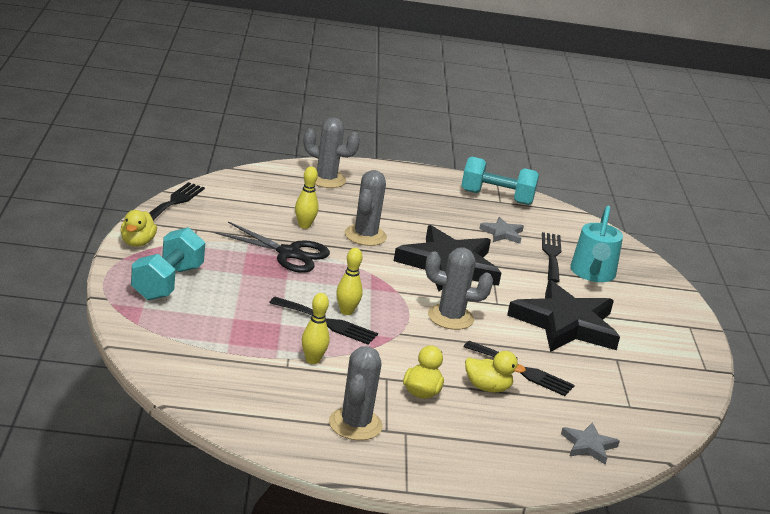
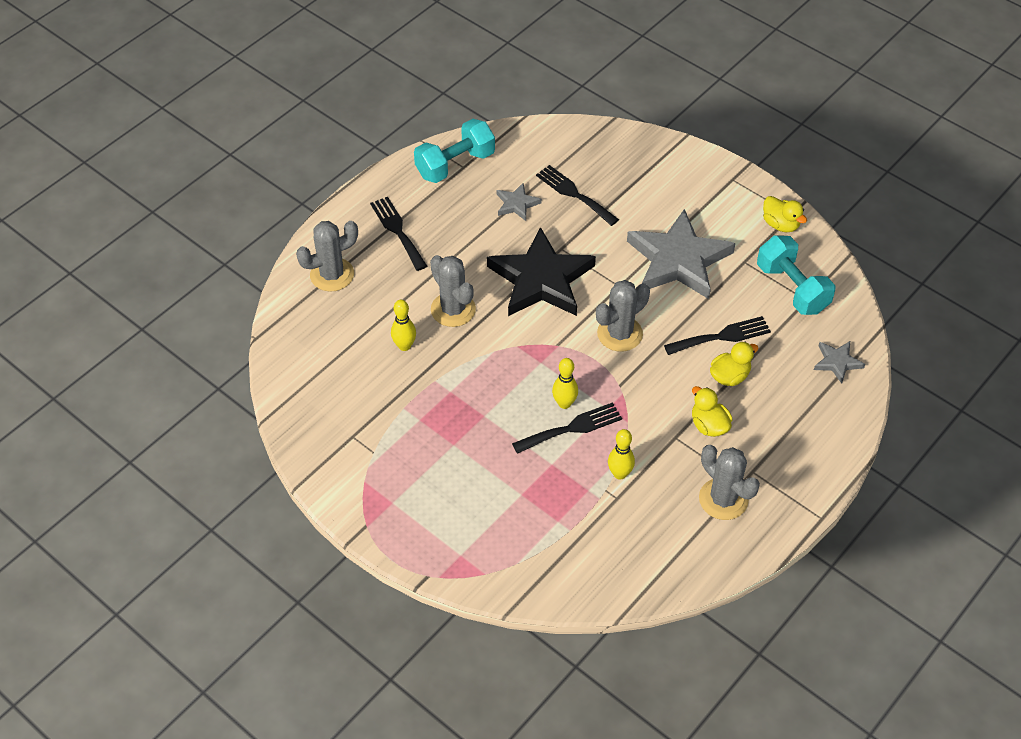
camera: 45 degrees left, 25 degrees up
(137, 243) = (346, 499): yellow duck -> yellow duck (780, 224)
(167, 283) = (432, 513): turquoise dumbbell -> turquoise dumbbell (792, 288)
(174, 202) = (290, 426): black fork -> black fork (397, 231)
(289, 253) = (444, 388): black scissors -> none
(565, 324) = (678, 260): black star -> grey star
(592, 273) = (619, 186): turquoise watering can -> none

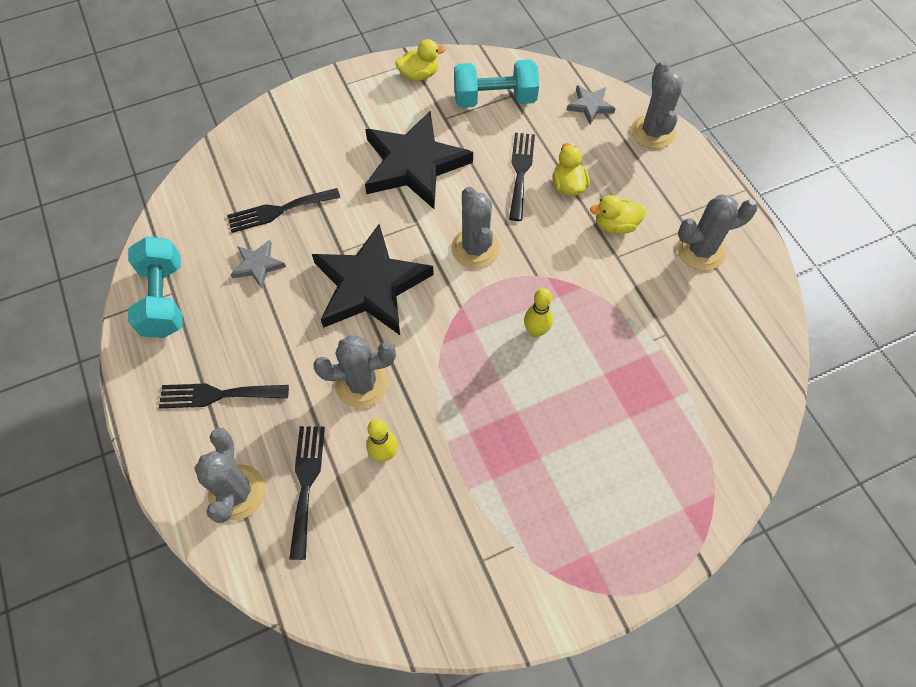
camera: 65 degrees left, 10 degrees up
(572, 428) = (569, 337): black fork -> black fork (306, 483)
(619, 474) = (640, 320): yellow bowling pin -> none
(678, 260) = (414, 164): grey star -> black star
(840, 421) = (652, 132): none -> grey cactus

